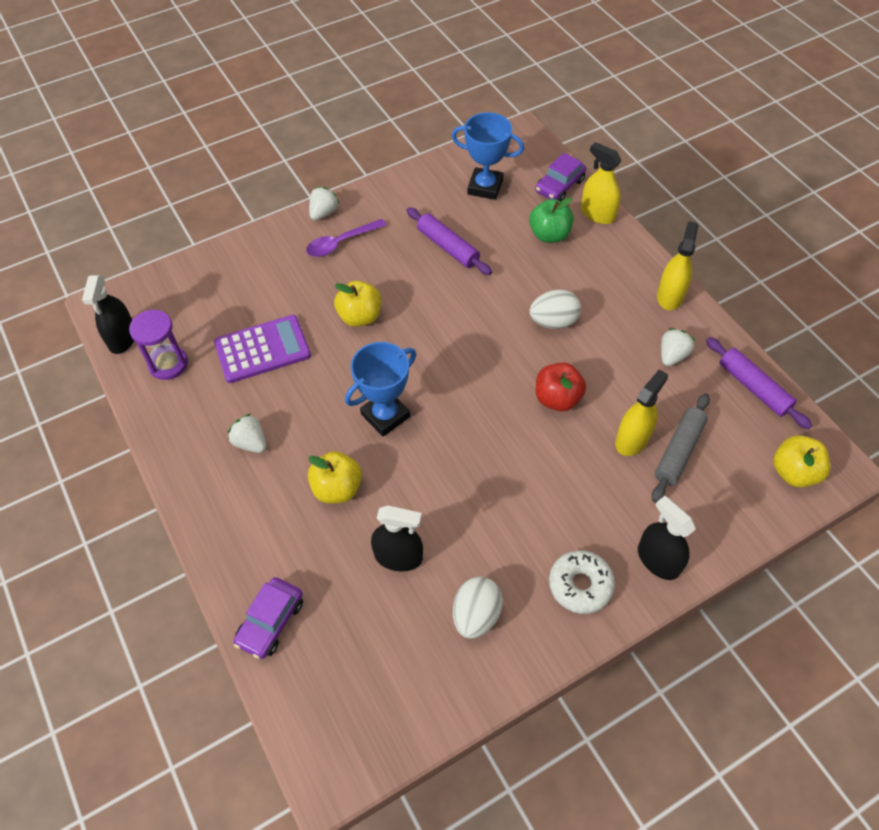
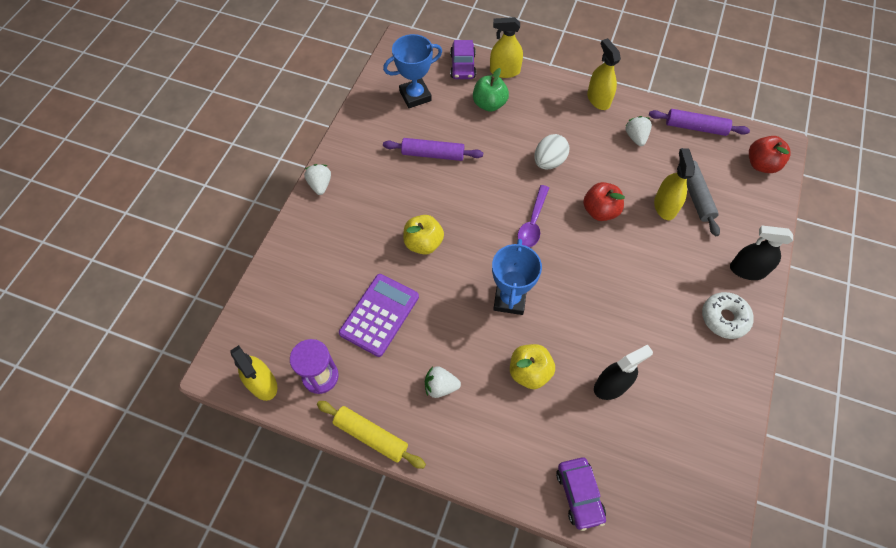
camera: 40 degrees left, 5 degrees up
(122, 338) = (263, 383): black spray bottle -> yellow spray bottle
(157, 438) = (371, 436): none -> yellow rolling pin
(341, 243) = (355, 199): purple spoon -> purple spoon (533, 222)
(476, 615) = (689, 384): white egg -> none
(793, 472) = (761, 164): yellow apple -> red apple

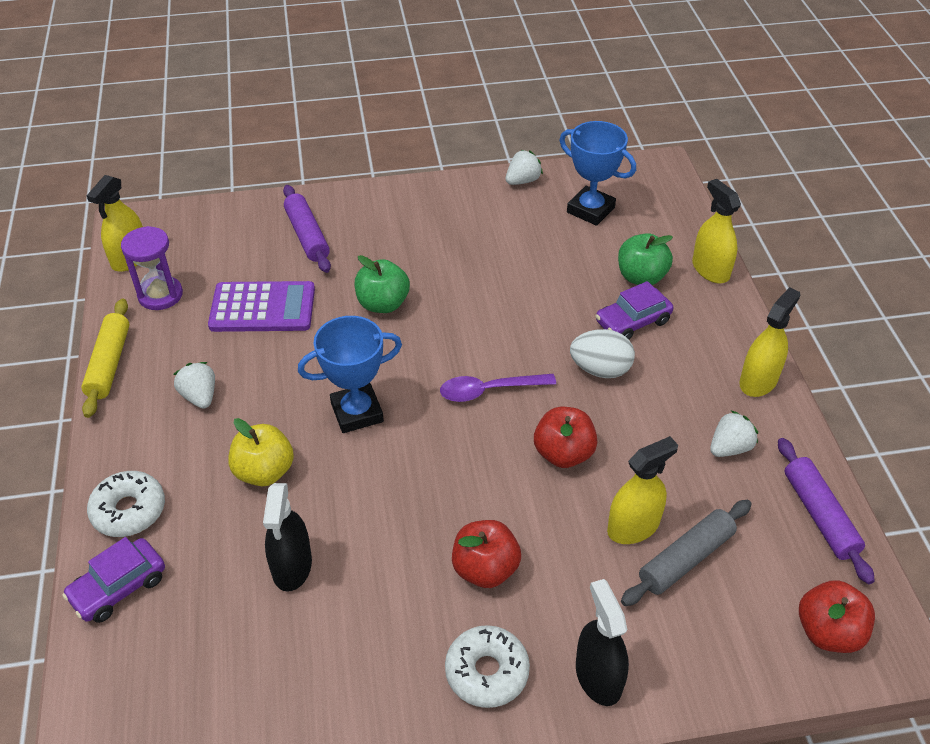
camera: 60 degrees right, 15 degrees down
(320, 185) = (399, 192): white strawberry -> white strawberry (522, 181)
(423, 243) = (383, 304): yellow apple -> green apple
(433, 154) = (517, 260): purple rolling pin -> purple rolling pin (307, 235)
(463, 66) = (679, 230): purple car -> purple car (632, 322)
(518, 467) = (129, 510): none -> white donut
(611, 385) = (292, 566): black spray bottle -> black spray bottle turned 60 degrees clockwise
(659, 287) = (485, 569): none -> red apple

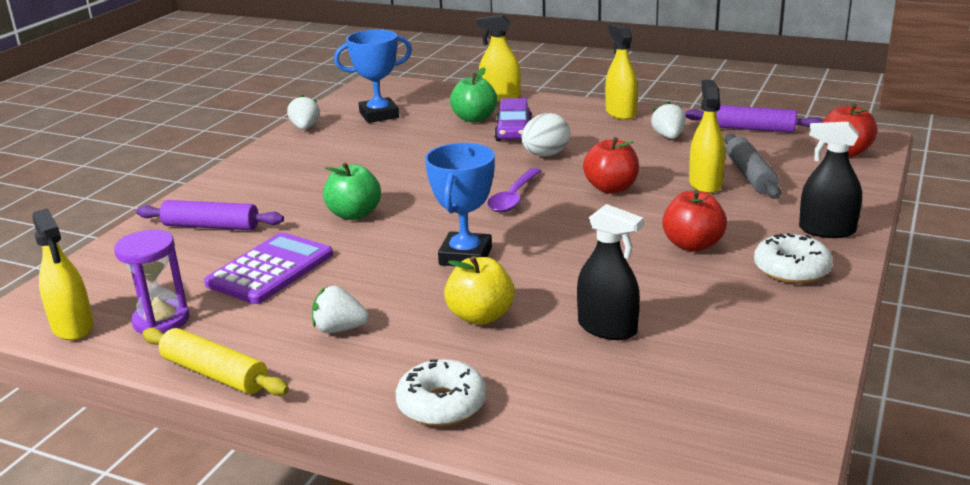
camera: 55 degrees left, 20 degrees down
(119, 587) = (538, 432): purple car -> none

